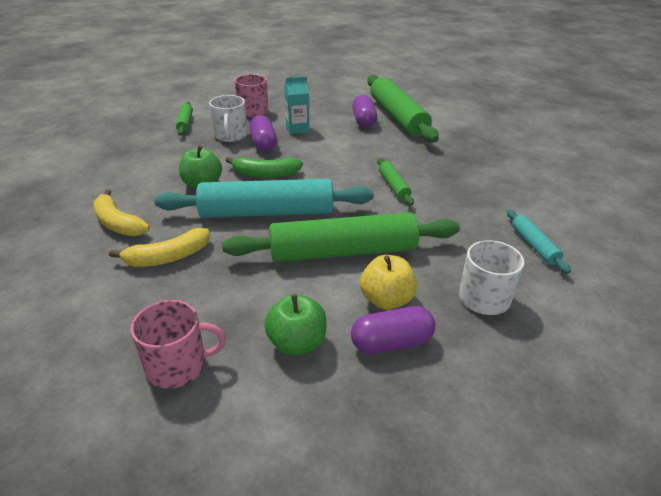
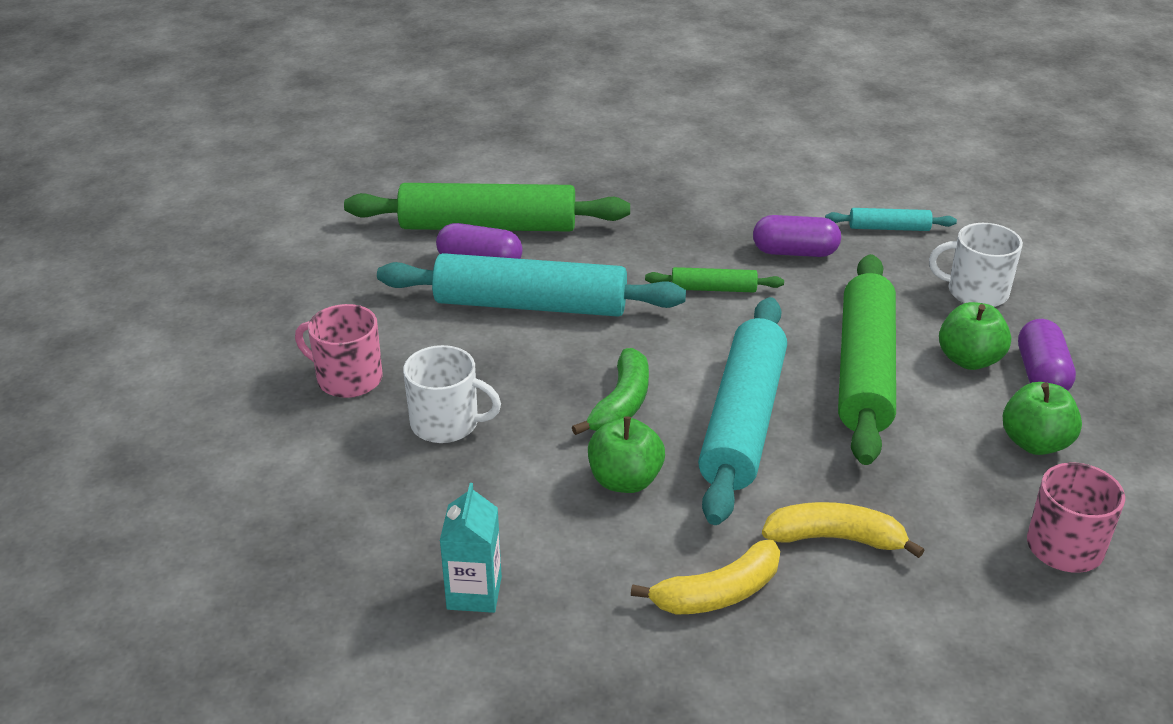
camera: 70 degrees left, 0 degrees up
(168, 257) = (835, 538): yellow banana -> yellow banana turned 75 degrees counterclockwise
(185, 123) = (345, 478): green rolling pin -> none
(263, 143) = (504, 388): purple capsule -> purple capsule (795, 252)
(297, 129) = (467, 339): turquoise carton -> turquoise carton (474, 593)
(336, 138) = (530, 305): none -> turquoise rolling pin
(386, 300) = (969, 360): yellow apple -> green apple

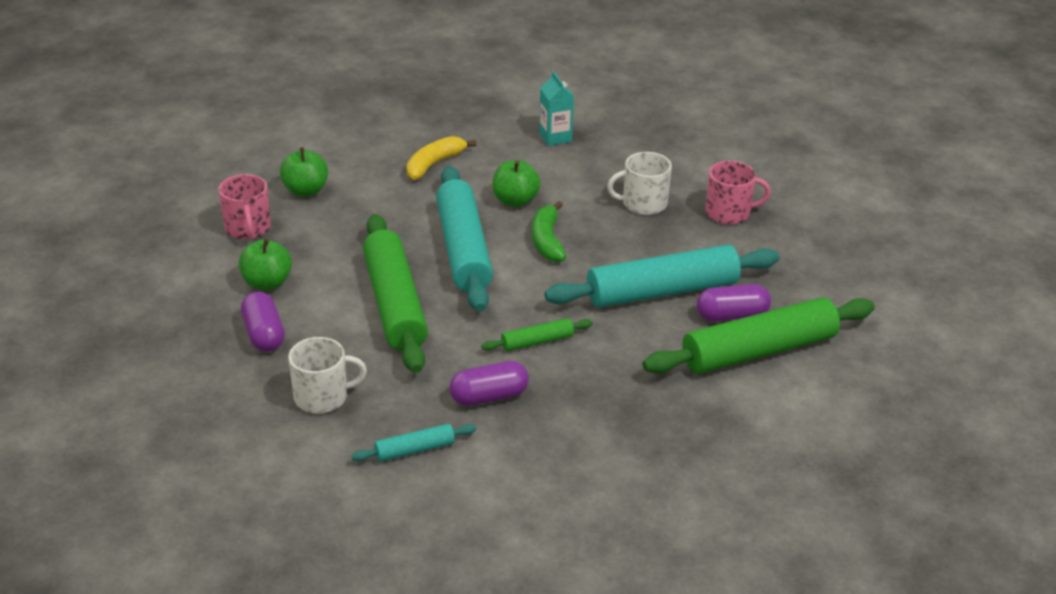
camera: 155 degrees right, 0 degrees up
(835, 538) = (381, 201): yellow banana -> none
(969, 360) = (319, 332): green apple -> green apple (305, 190)

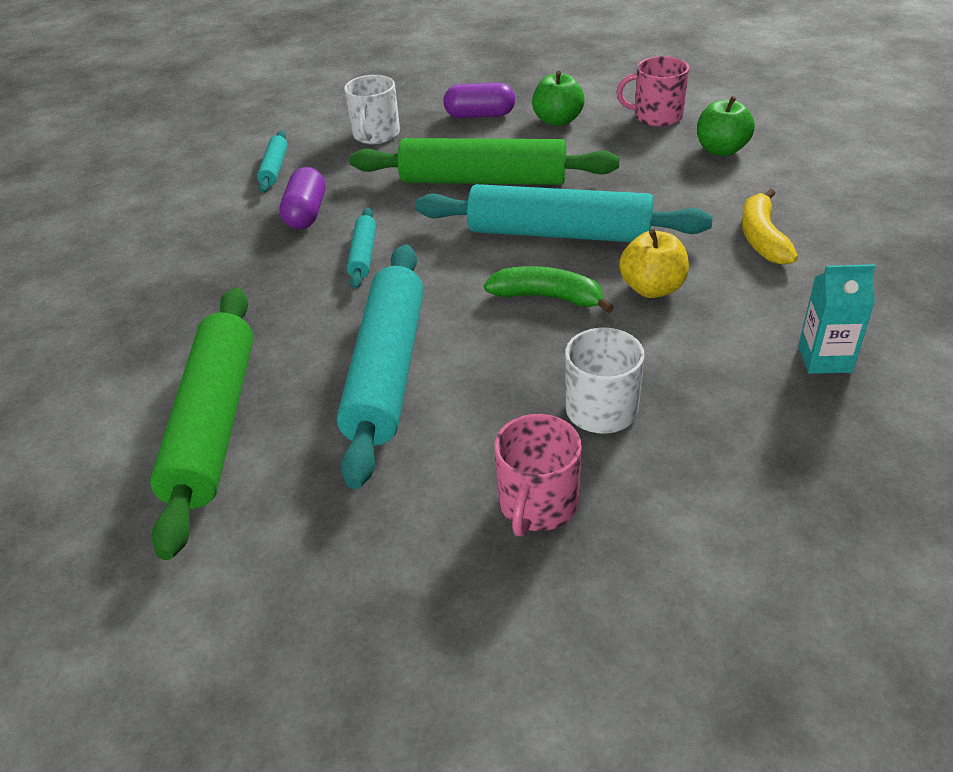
camera: 115 degrees right, 5 degrees up
(434, 164) = (762, 238): yellow banana -> yellow banana turned 150 degrees counterclockwise
(515, 200) = (652, 288): green apple -> yellow apple
(537, 342) = (363, 255): green rolling pin -> turquoise rolling pin
(732, 316) = (296, 421): purple capsule -> none

